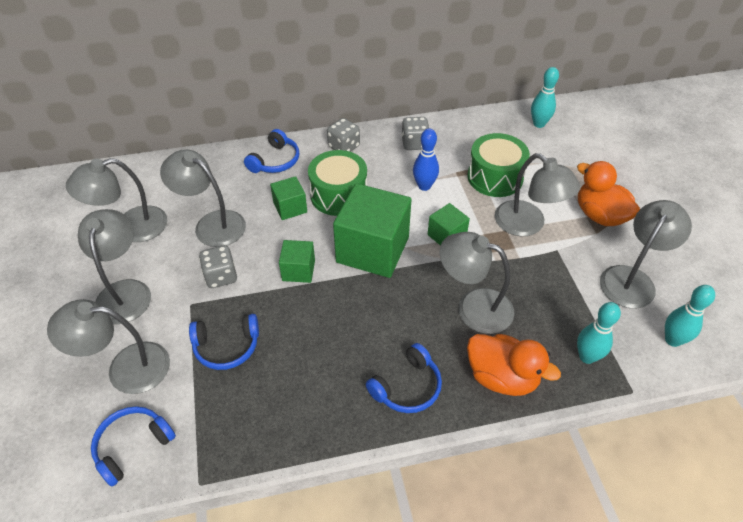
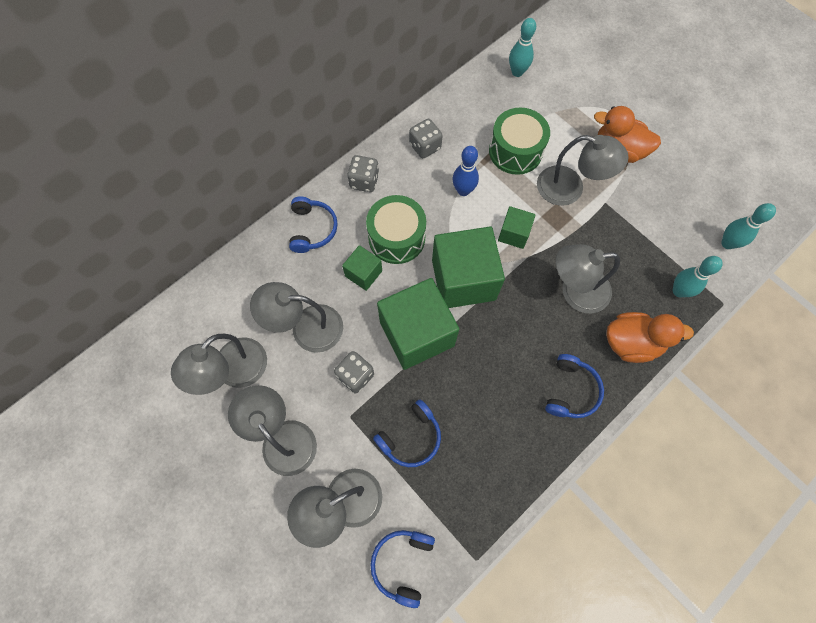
camera: 30 degrees left, 20 degrees up
(298, 270) = (417, 333): green cube -> green cube, size x2.02
(632, 279) = (673, 202): grey lamp -> none

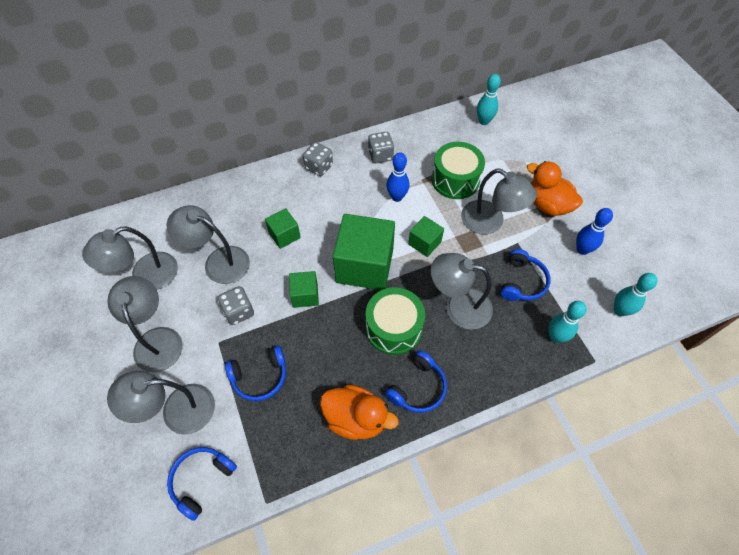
camera: 20 degrees right, 10 degrees down
(312, 229) = (261, 190): blue headphones -> blue headphones (522, 282)
(396, 238) = (324, 216): green drum -> green drum (393, 328)
(417, 333) = (305, 295): green cube -> green cube, size x0.50
(631, 343) = (492, 366): orange duck -> orange duck (356, 418)
(670, 190) = (582, 250): none -> blue bowling pin

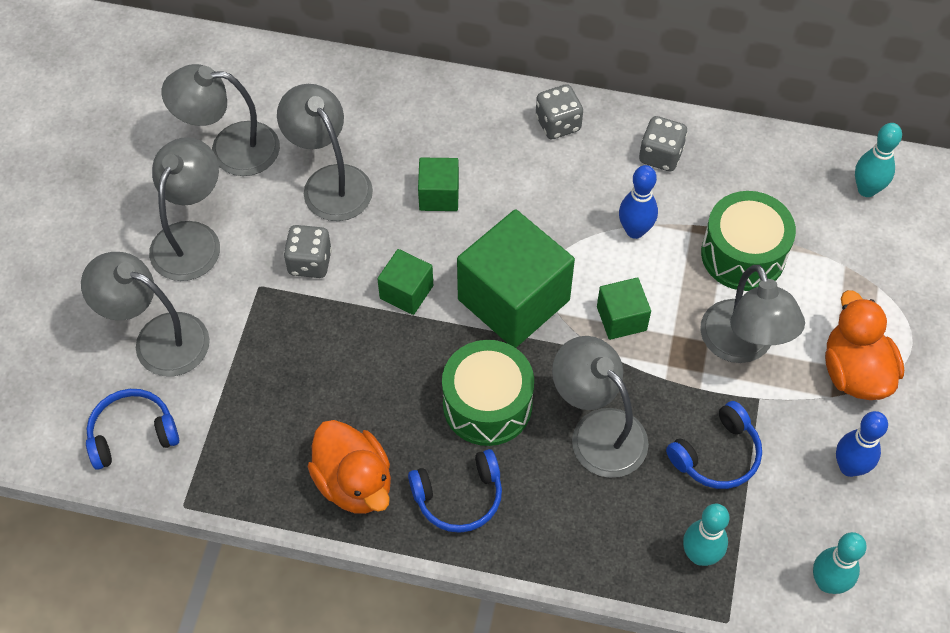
camera: 35 degrees right, 0 degrees up
(260, 377) = (277, 359): blue headphones -> none

